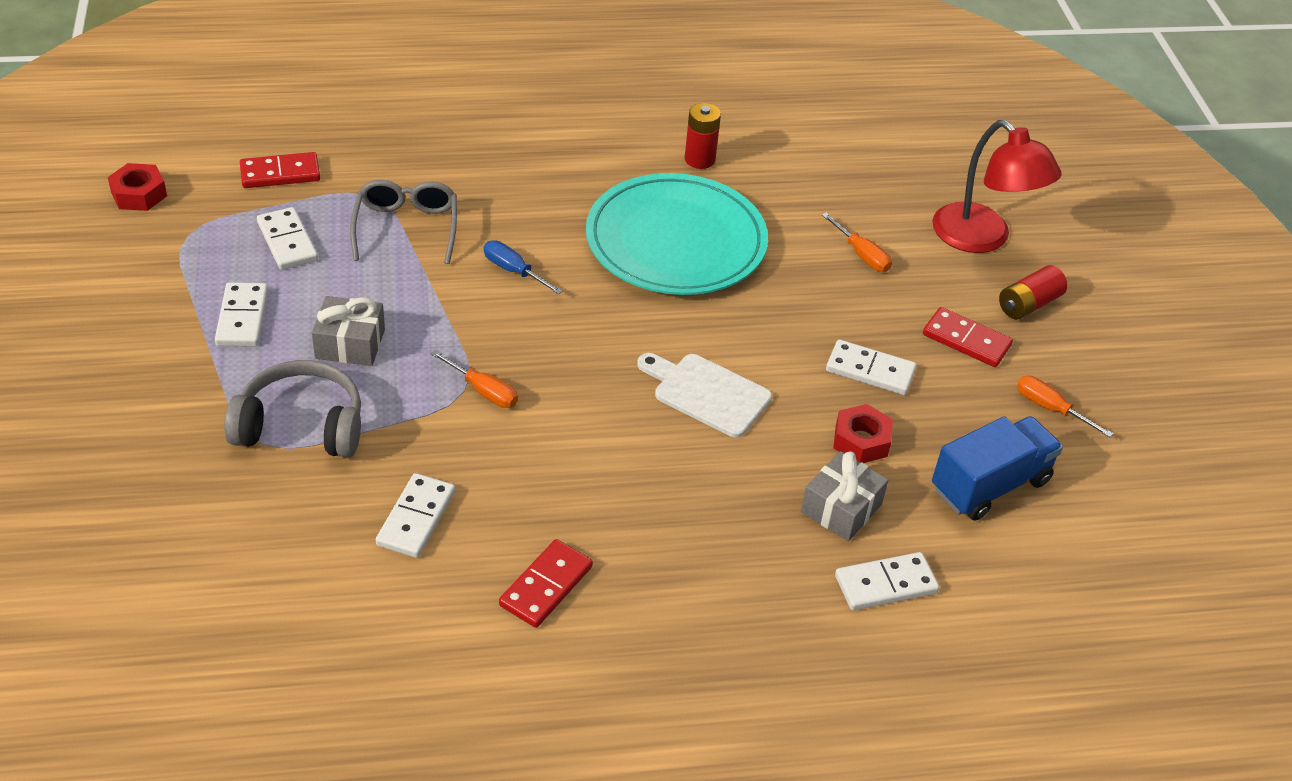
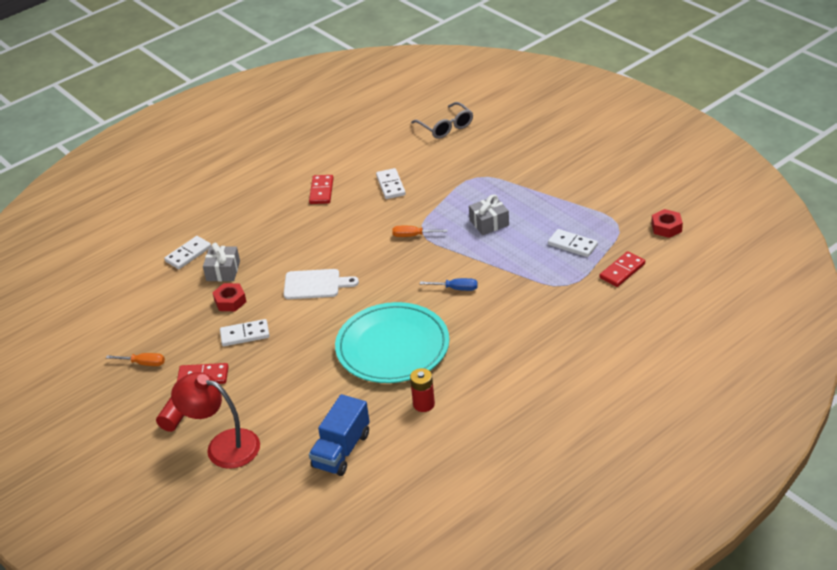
camera: 155 degrees right, 5 degrees down
(242, 318) = (545, 208): white domino -> none
(301, 426) = (469, 188): grey headphones -> none
(406, 227) = (529, 280): grey glasses -> grey glasses (446, 127)
(861, 255) = (287, 395): orange screwdriver -> none
(990, 485) = (160, 313): blue truck -> blue truck (341, 450)

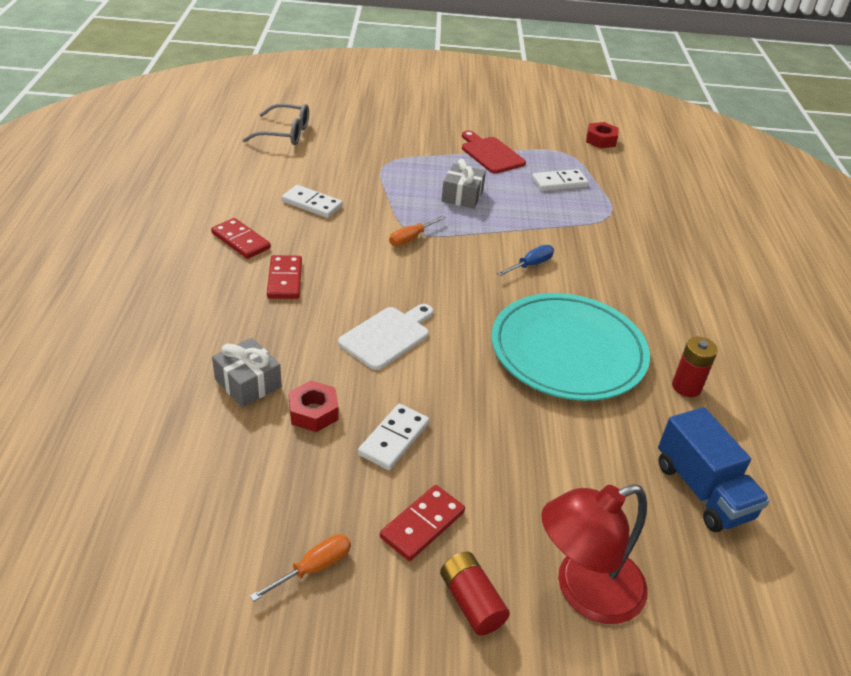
camera: 55 degrees left, 0 degrees up
(188, 254) = (166, 390): white domino -> none
(560, 201) = (491, 154): none -> red cutting board
(622, 271) = (628, 185): red domino -> red domino (284, 279)

